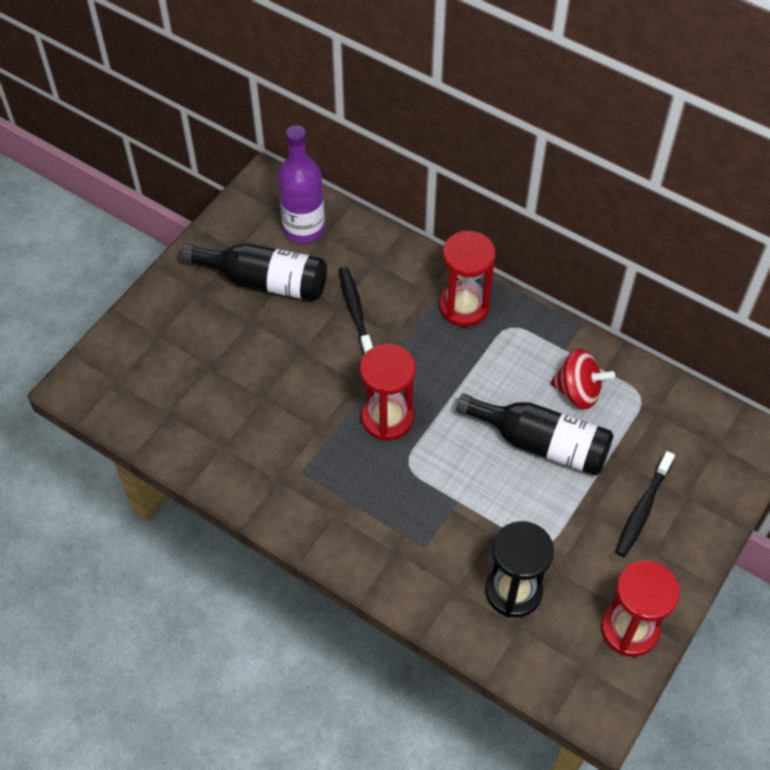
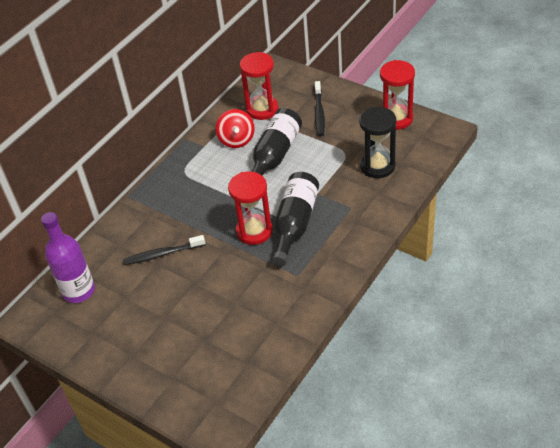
camera: 85 degrees left, 10 degrees down
(265, 281) = (127, 311): black bottle -> black bottle (295, 224)
(464, 307) = (165, 195): red hourglass -> red hourglass (262, 109)
(578, 391) = (236, 140): red spinning top -> red spinning top turned 150 degrees clockwise
(643, 509) = (319, 113): black toothbrush -> black toothbrush turned 60 degrees clockwise

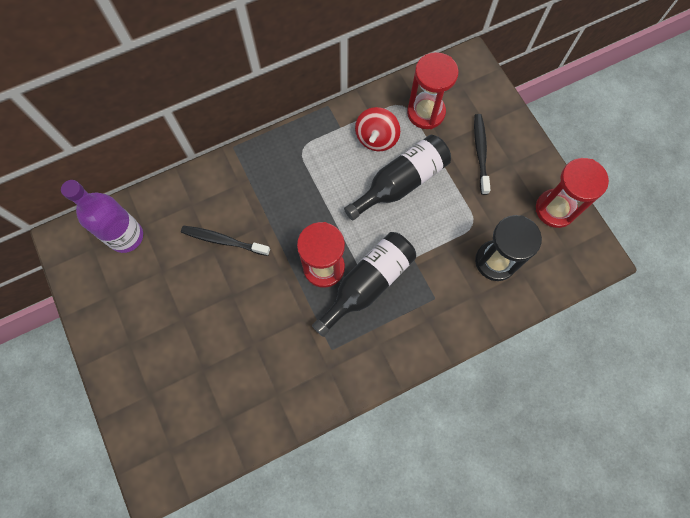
camera: 25 degrees right, 25 degrees up
(319, 113) = (480, 152): black toothbrush -> black toothbrush turned 150 degrees clockwise

